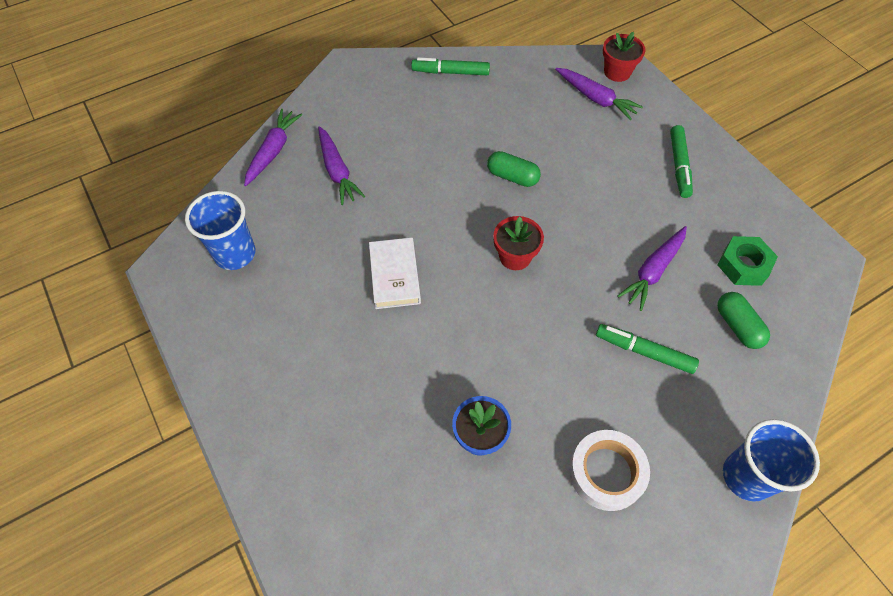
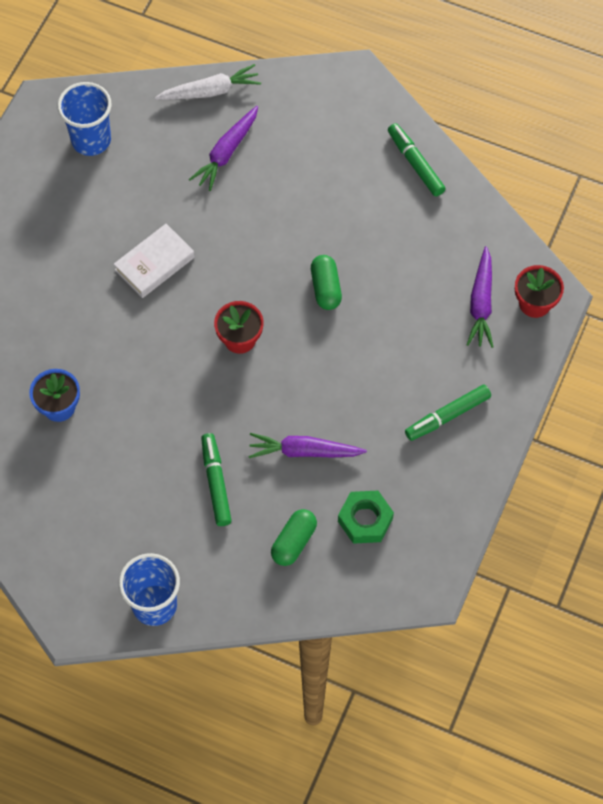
camera: 55 degrees right, 5 degrees up
(273, 151) = (210, 91): purple carrot -> white carrot
(606, 472) = (90, 506): white tape -> none

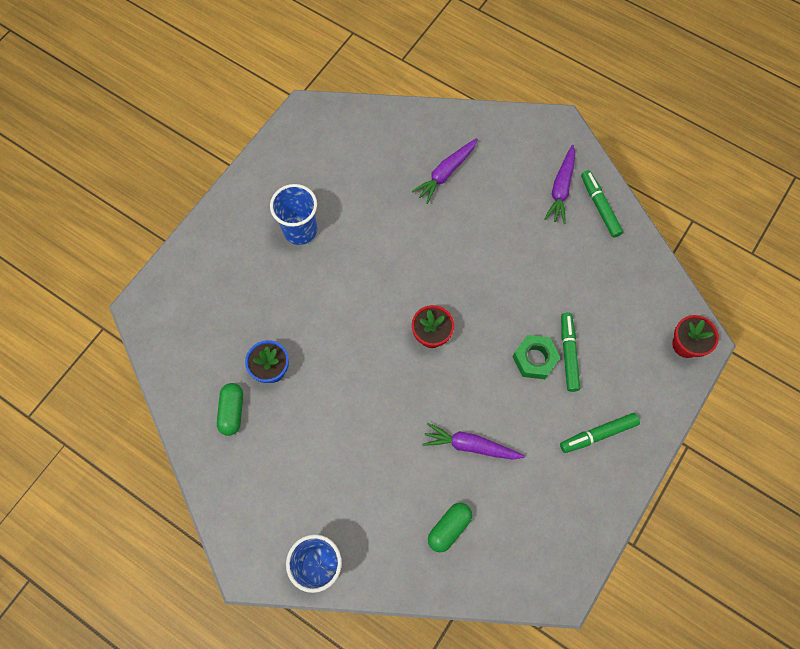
camera: 10 degrees right, 5 degrees up
(91, 140) = (338, 146): blue cup -> blue cup (300, 230)
(154, 264) = (372, 258): white book -> none
(210, 91) = (441, 120): white carrot -> none
(216, 482) = (391, 461): green marker -> green marker (568, 353)
(325, 288) = (510, 302): green capsule -> green capsule (232, 411)
(365, 520) = (514, 518): green nut -> green nut (535, 359)
(481, 303) = (639, 337): purple carrot -> purple carrot (561, 189)

